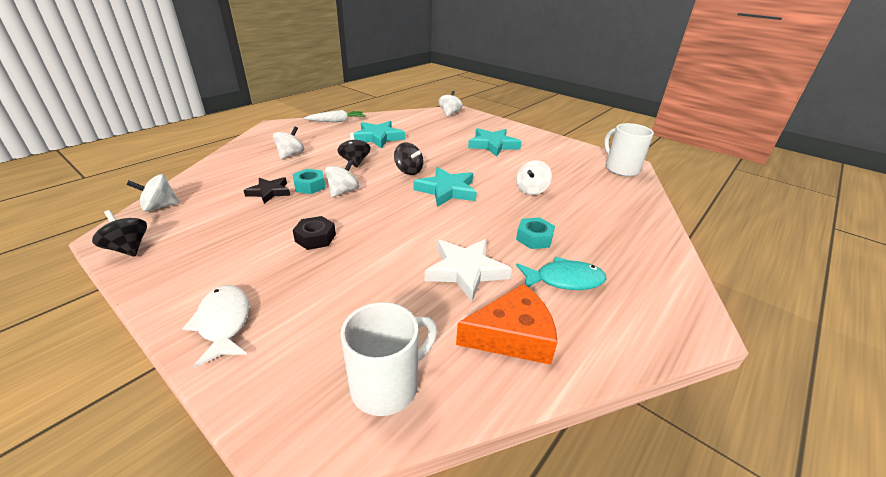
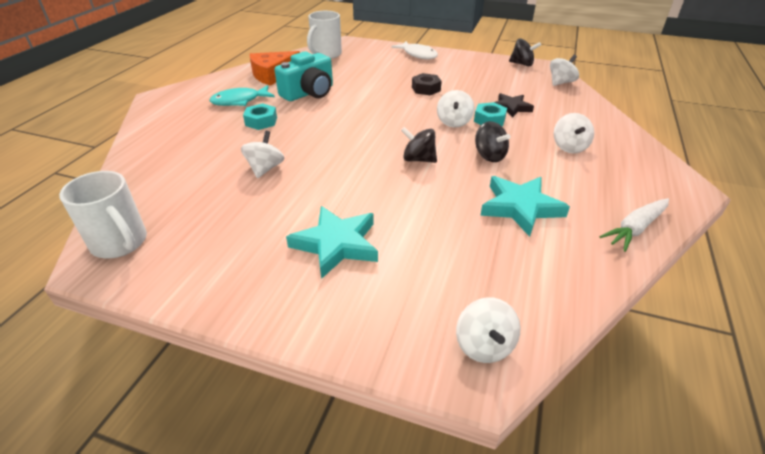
camera: 160 degrees right, 5 degrees up
(446, 190) = (359, 146): turquoise star -> none
(466, 271) = (309, 93): white star -> turquoise camera

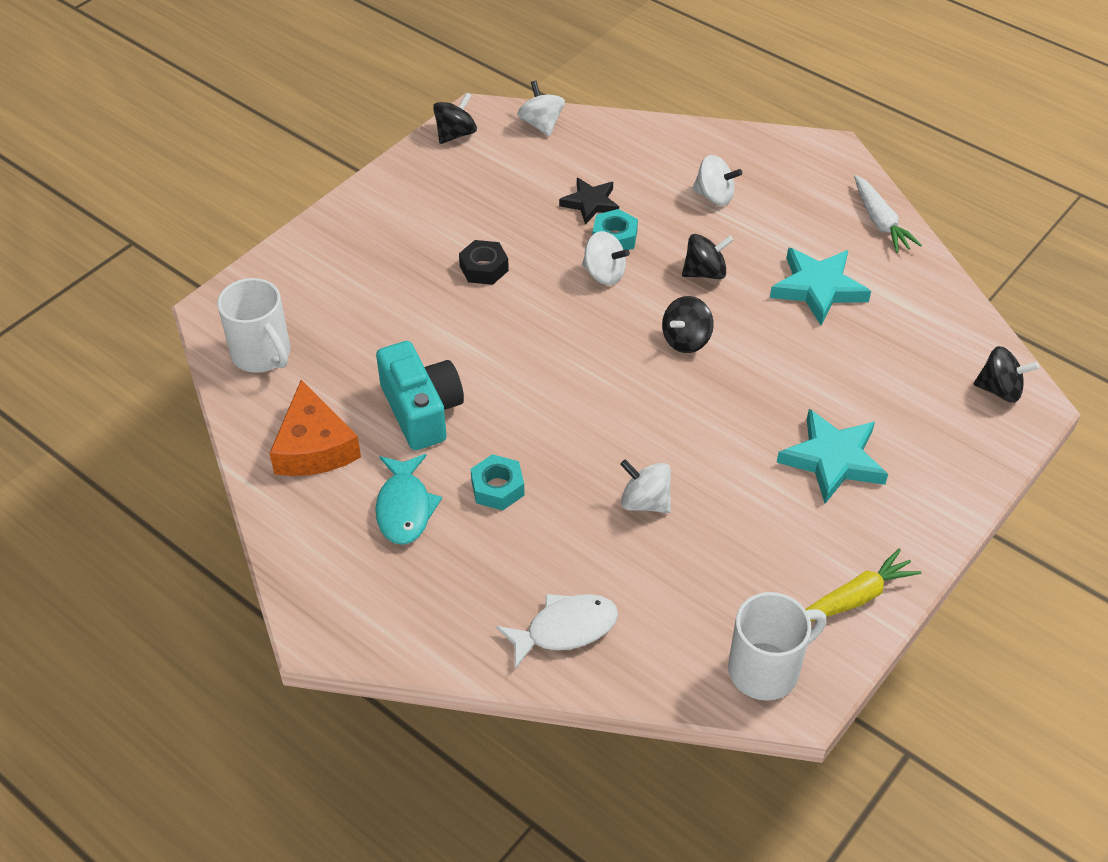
camera: 70 degrees left, 10 degrees up
(192, 279) = (855, 597): none -> yellow carrot
(418, 55) = (343, 235): white fish -> white fish (565, 629)
(484, 345) = (999, 390): white spinning top -> black spinning top

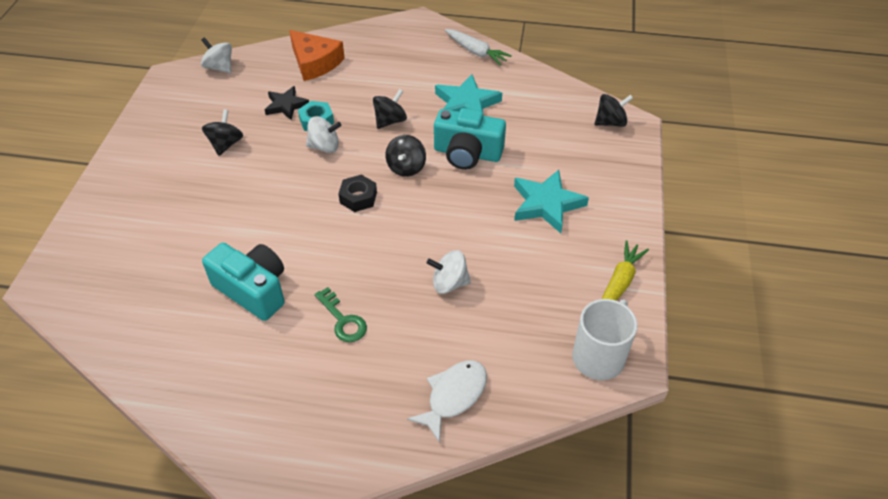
camera: 30 degrees left, 0 degrees up
(262, 354) = (102, 302): white mug -> none
(314, 447) = (185, 352): orange cheese -> orange cheese (315, 63)
(404, 508) = (283, 365): turquoise fish -> none
(455, 134) = (161, 94): black spinning top -> black spinning top (226, 144)
(484, 268) = (238, 174): black nut -> black nut (358, 197)
(497, 488) = (343, 320): turquoise nut -> green key
(714, 196) = (365, 72): white spinning top -> none
(775, 353) = (467, 153): none -> turquoise camera

